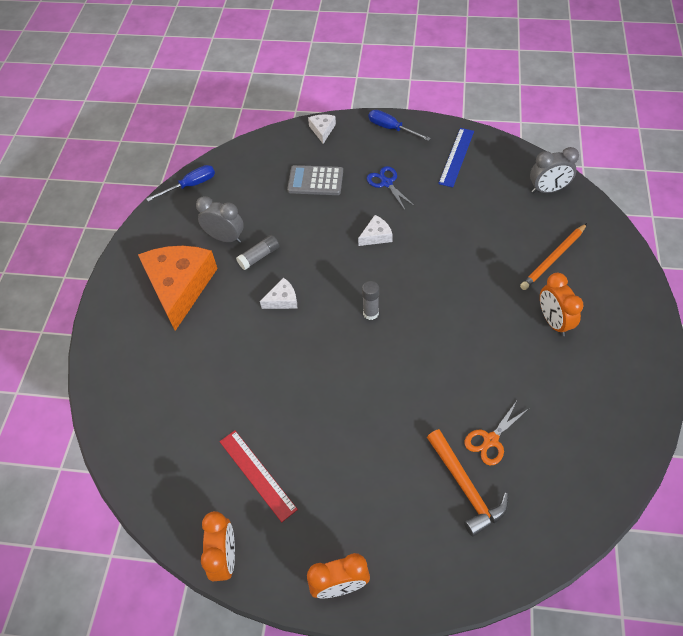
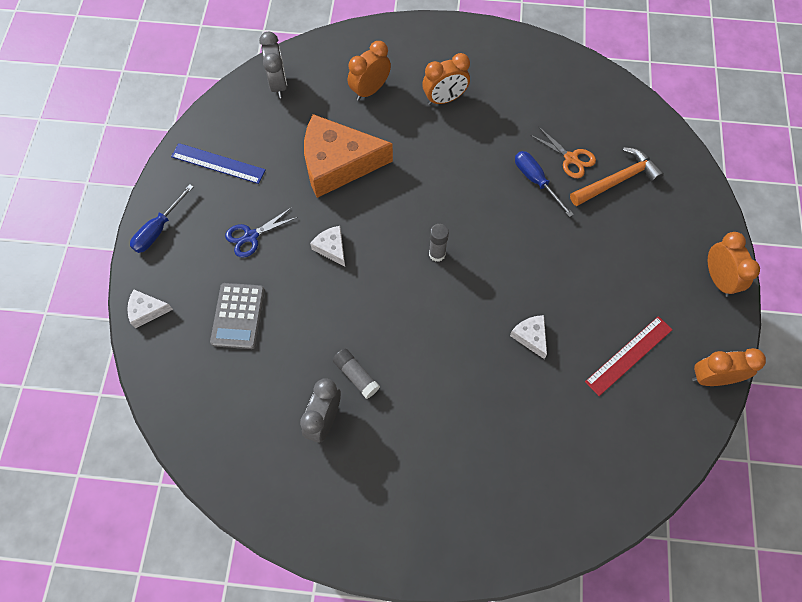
camera: 95 degrees left, 10 degrees up
(179, 287) = (400, 468): orange cheese -> orange cheese (338, 164)
(190, 185) = (227, 478): blue screwdriver -> blue screwdriver (536, 181)
(282, 300) = (419, 344): white cheese -> white cheese (530, 337)
(553, 258) = (370, 90): orange pencil -> orange clock

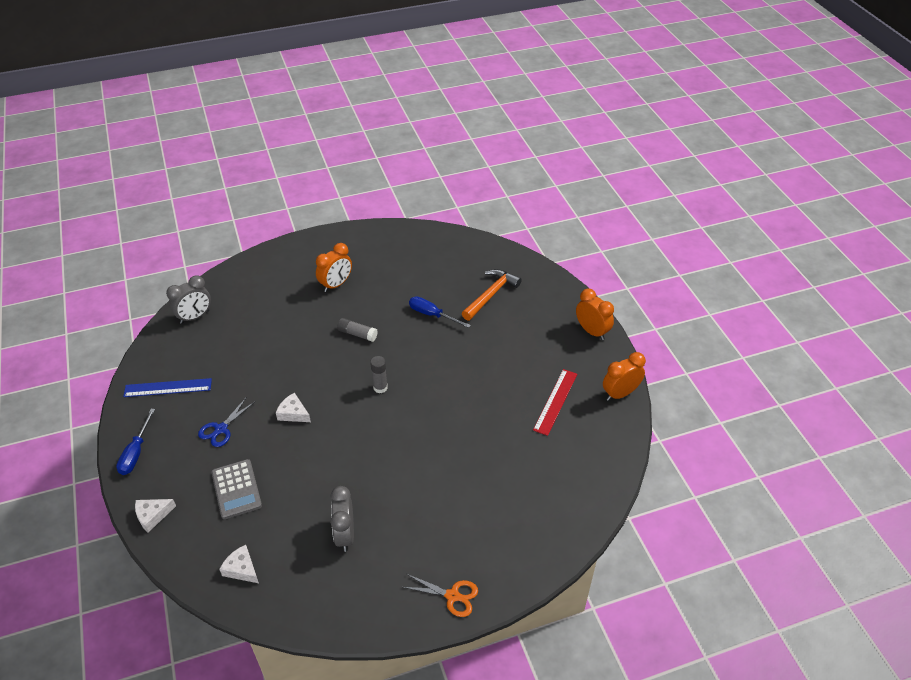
camera: 25 degrees left, 20 degrees down
(278, 84) = (195, 317): grey clock -> grey clock turned 90 degrees clockwise
(338, 164) = (271, 354): orange cheese -> none
(356, 375) = (356, 493): grey glue stick -> grey glue stick (357, 334)
(370, 90) = (273, 297): orange clock -> none
(530, 337) = (478, 416): white cheese -> white cheese (242, 569)
(570, 158) = (450, 292): orange scissors -> orange scissors (452, 596)

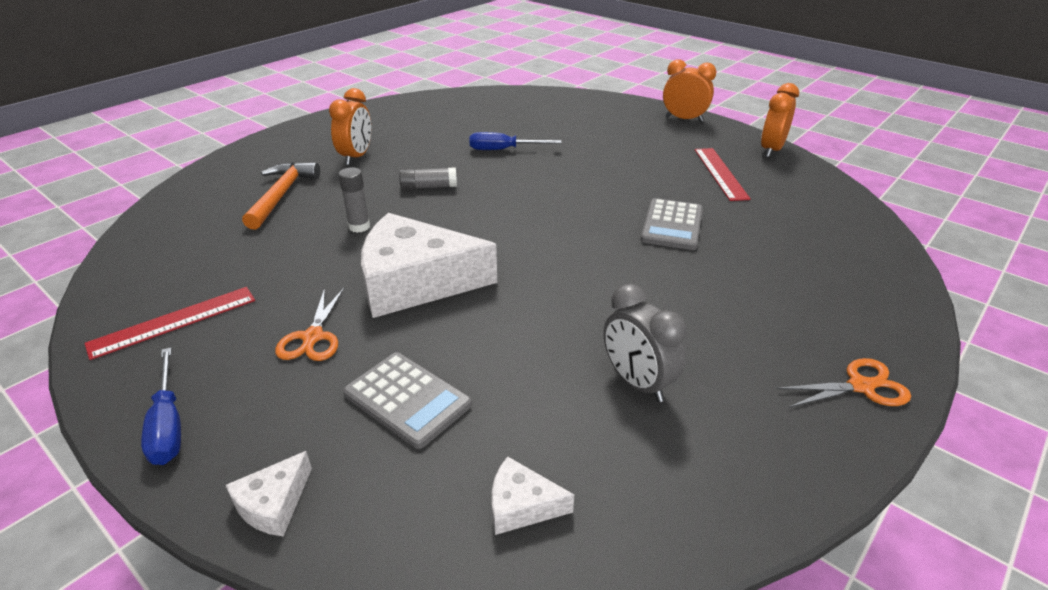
camera: 30 degrees left, 10 degrees down
(168, 387) = (173, 321): blue ruler -> red ruler
(195, 317) = (164, 235): grey clock -> none
(221, 429) = (313, 337): blue scissors -> orange scissors
(293, 413) = (416, 282): white cheese -> white cheese, size x2.32
(380, 387) = (511, 221): grey glue stick -> grey glue stick (359, 227)
(473, 435) = (672, 225): none -> grey calculator
(491, 295) = (550, 121): orange hammer -> orange hammer (281, 195)

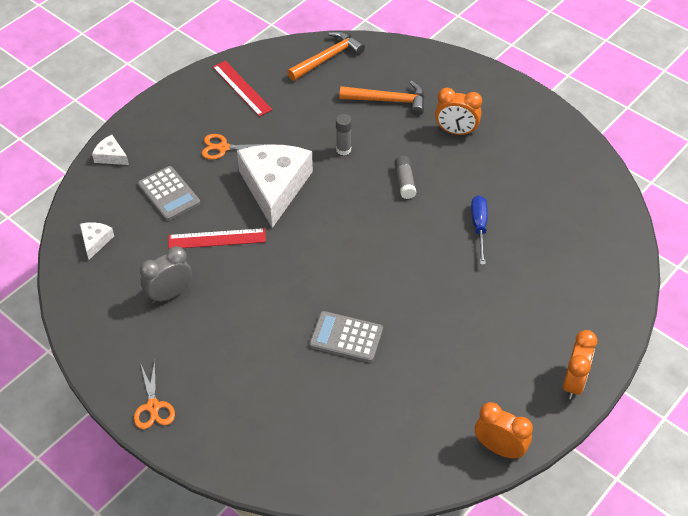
camera: 90 degrees right, 15 degrees up
(161, 240) = (327, 58): none -> orange hammer
(168, 424) = (163, 109): blue screwdriver -> none
(407, 399) = (169, 194): grey calculator -> grey calculator turned 75 degrees counterclockwise
(720, 173) = (442, 391): red ruler -> red ruler (217, 239)

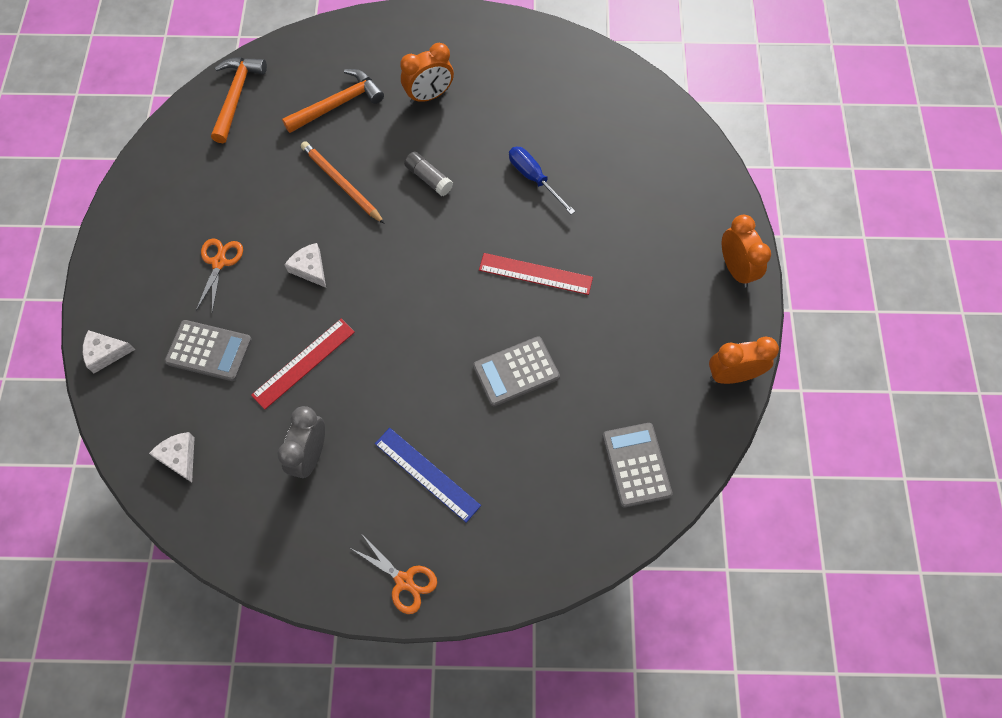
camera: 40 degrees left, 15 degrees up
(223, 148) = (219, 262): orange scissors -> orange scissors turned 135 degrees clockwise
(228, 356) = (427, 474): none -> blue ruler
(242, 88) = (178, 185): red ruler -> red ruler (535, 273)
(274, 187) = (310, 268): white cheese -> white cheese, size x0.43
(343, 149) = (341, 184): grey glue stick -> orange pencil
(370, 453) = (636, 465): none -> grey calculator

